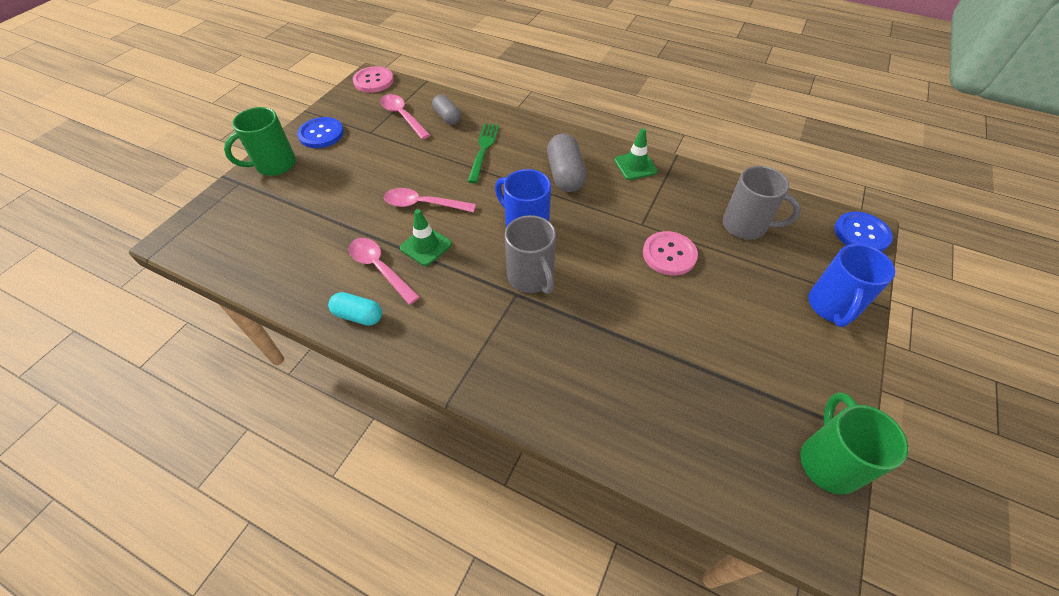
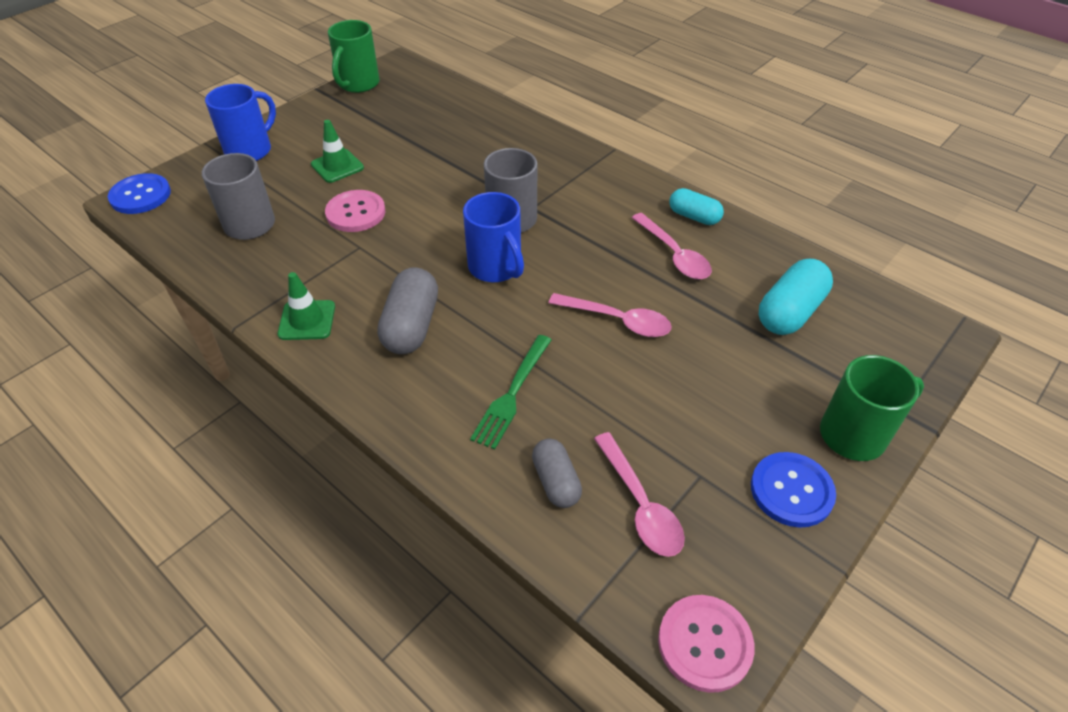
camera: 165 degrees left, 5 degrees down
(291, 235) = (789, 312): none -> turquoise capsule
(426, 246) = (619, 268): green traffic cone -> green traffic cone (337, 166)

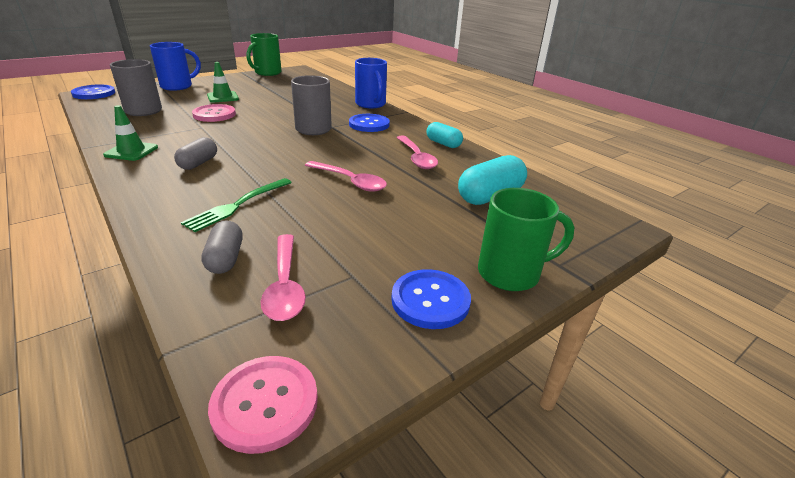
camera: 10 degrees right, 15 degrees down
(411, 326) = (198, 163): grey capsule -> grey capsule, size x0.64
(496, 268) = (283, 147): blue mug -> blue mug (371, 104)
(579, 192) = (369, 124): none -> blue button

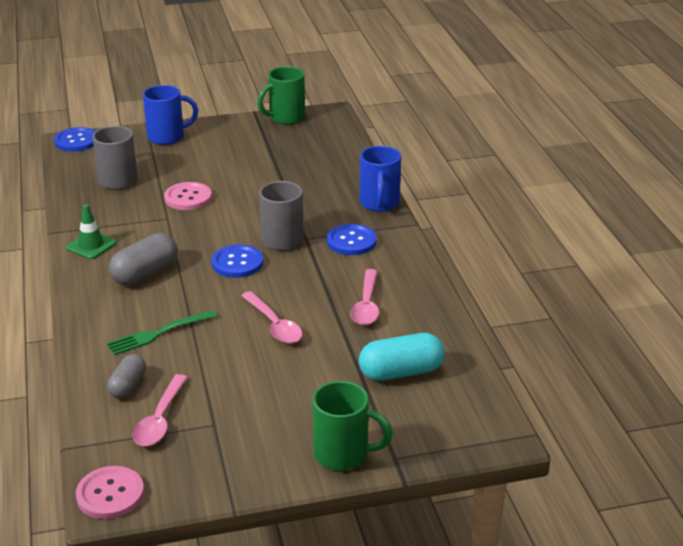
camera: 25 degrees right, 0 degrees up
(198, 163) = (145, 273): grey capsule -> grey capsule, size x1.57
(223, 97) = (209, 166): green traffic cone -> none
(430, 300) = (259, 459): blue button -> blue button (237, 263)
(443, 144) = (415, 289): turquoise capsule -> none

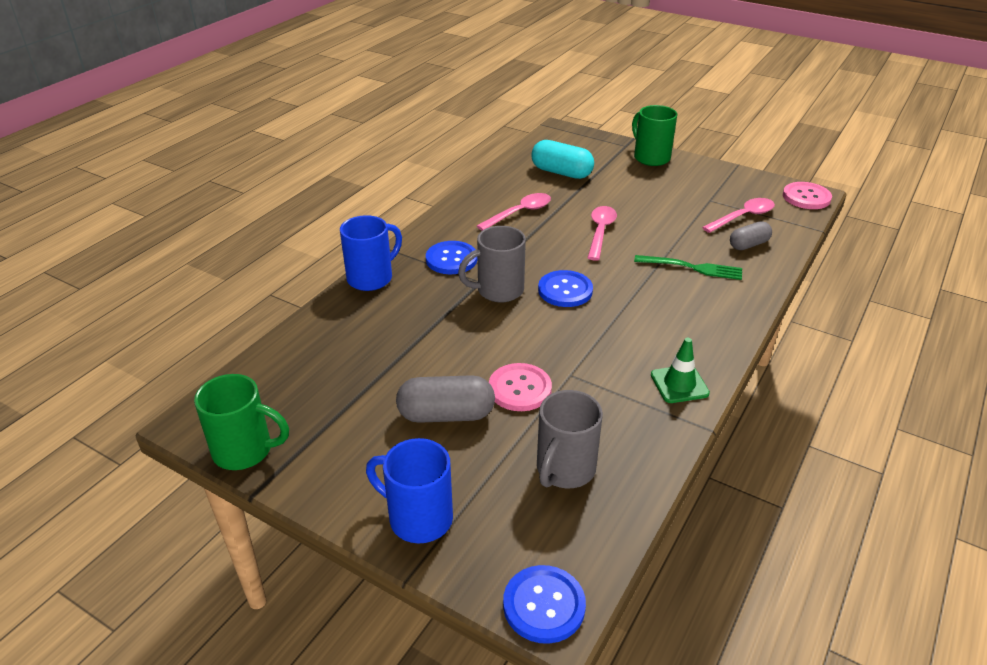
camera: 135 degrees left, 5 degrees up
(145, 273) = (654, 323): grey capsule -> grey capsule (446, 415)

